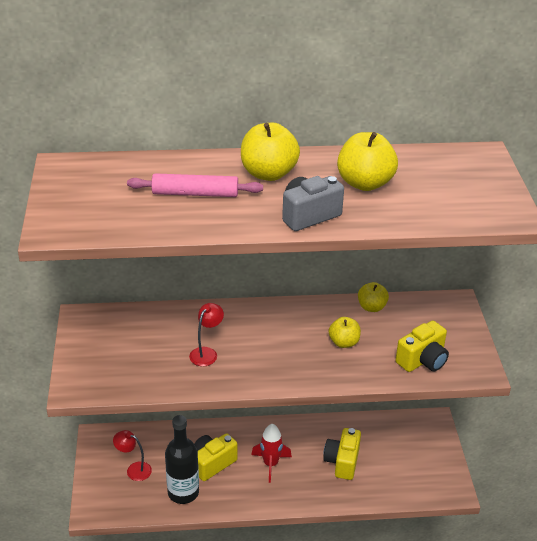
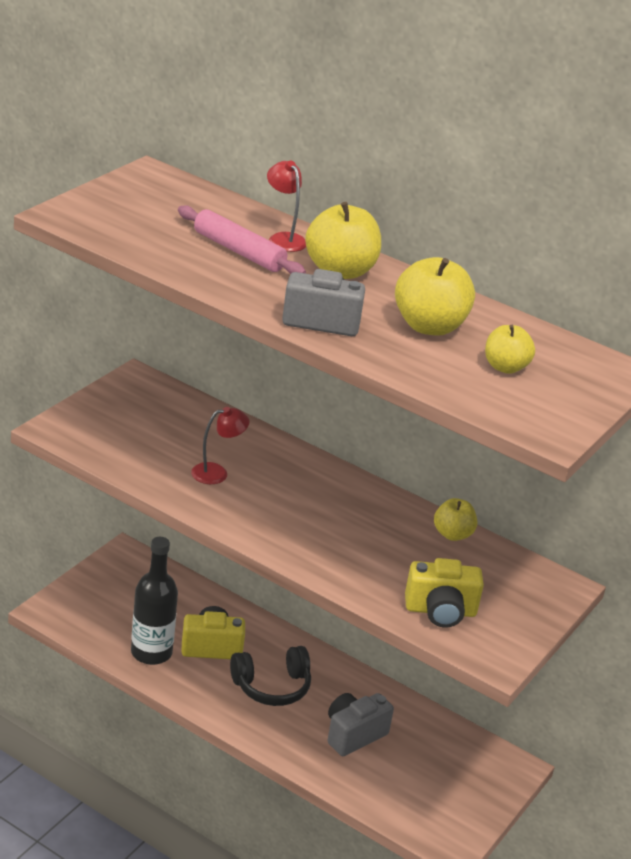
camera: 35 degrees right, 5 degrees down
(134, 469) = (127, 602): red lamp -> red lamp (283, 238)
(270, 464) = (272, 686): red rocket -> black headphones
(342, 462) = (353, 735): yellow camera -> grey camera
(344, 342) = (374, 546): yellow apple -> yellow apple (505, 367)

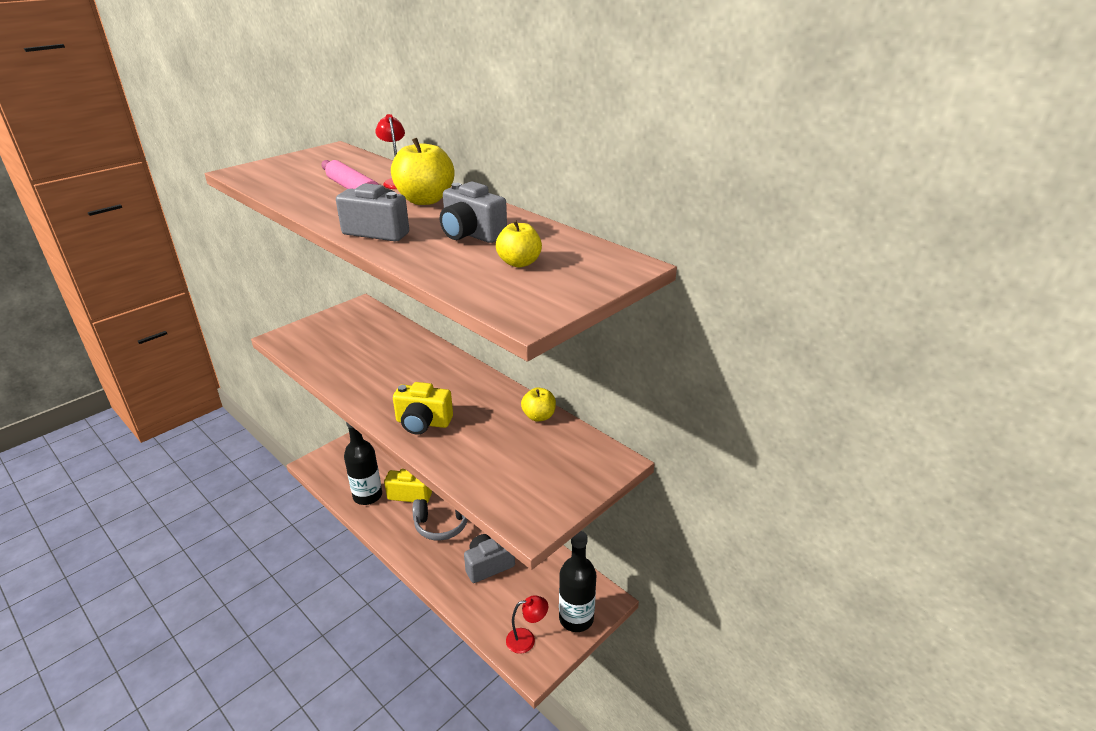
camera: 15 degrees right, 0 degrees up
(217, 473) = (378, 368): red lamp -> red lamp (526, 639)
(272, 686) = (442, 524): black headphones -> grey headphones
(429, 326) = (471, 234): yellow apple -> grey camera
(440, 611) = (500, 479): yellow camera -> yellow camera (423, 423)
(485, 790) = (576, 618): none -> black bottle

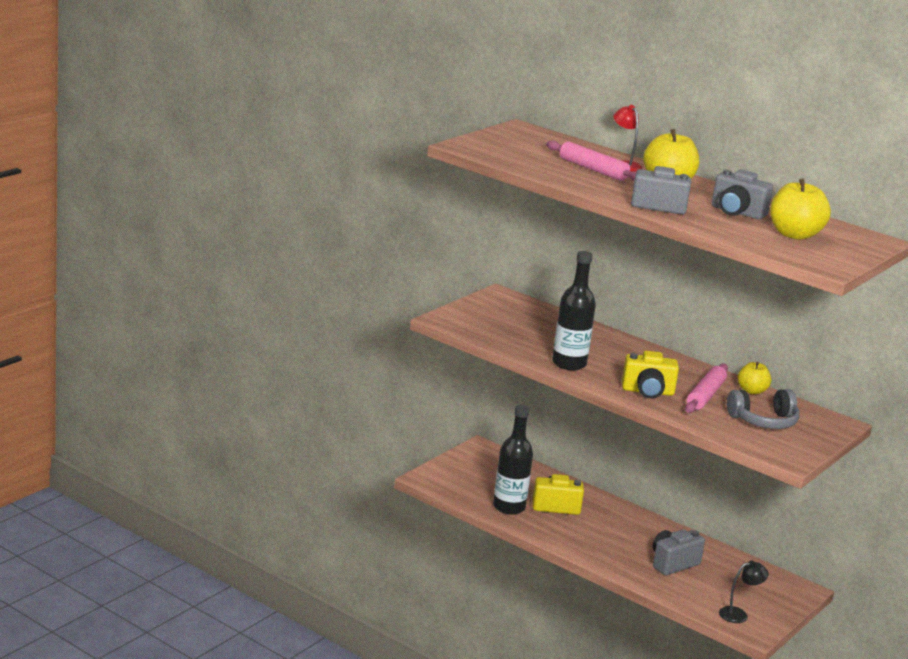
camera: 10 degrees left, 10 degrees down
(442, 524) = (605, 532): grey headphones -> grey headphones (763, 421)
(483, 426) = (705, 395): none -> pink rolling pin
(519, 263) = (794, 235): yellow apple -> yellow apple, size x1.65
(526, 639) = (739, 614): red lamp -> black lamp
(576, 618) = (779, 601): black bottle -> black bottle (569, 363)

